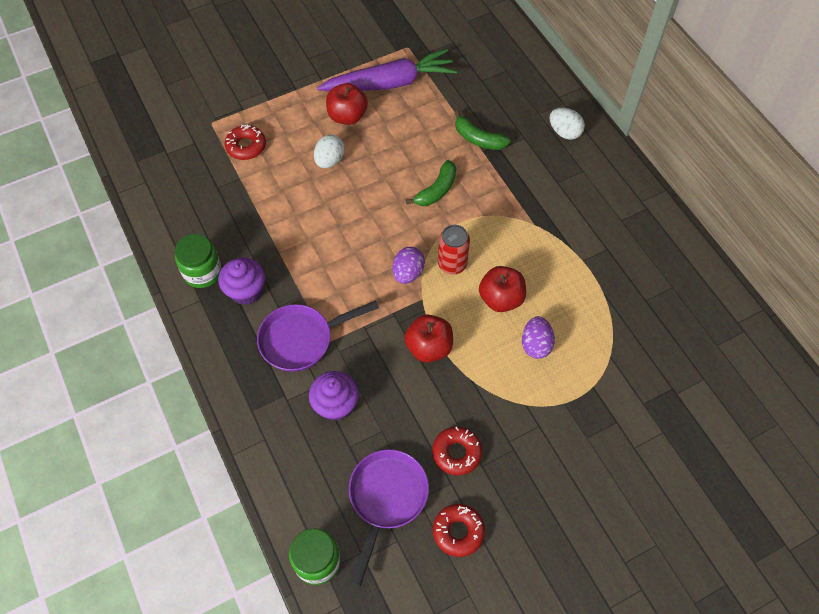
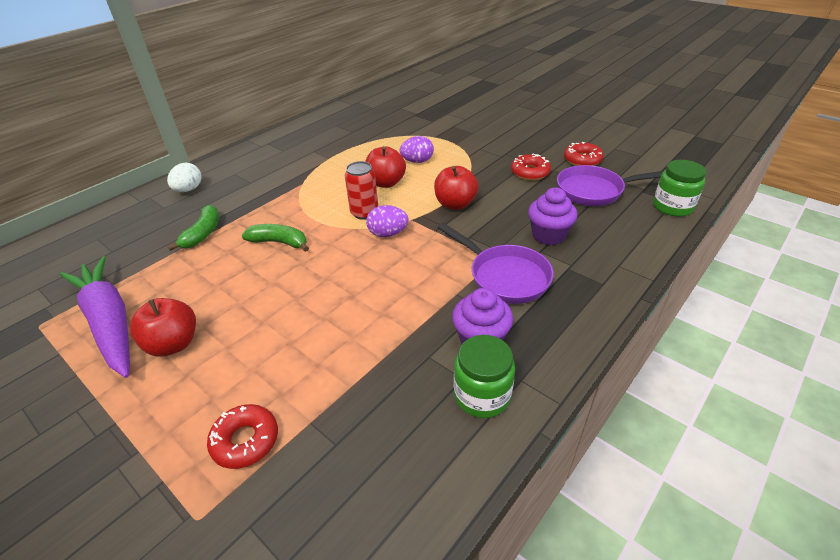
camera: 110 degrees left, 20 degrees down
(329, 160) = (255, 335): white egg -> none

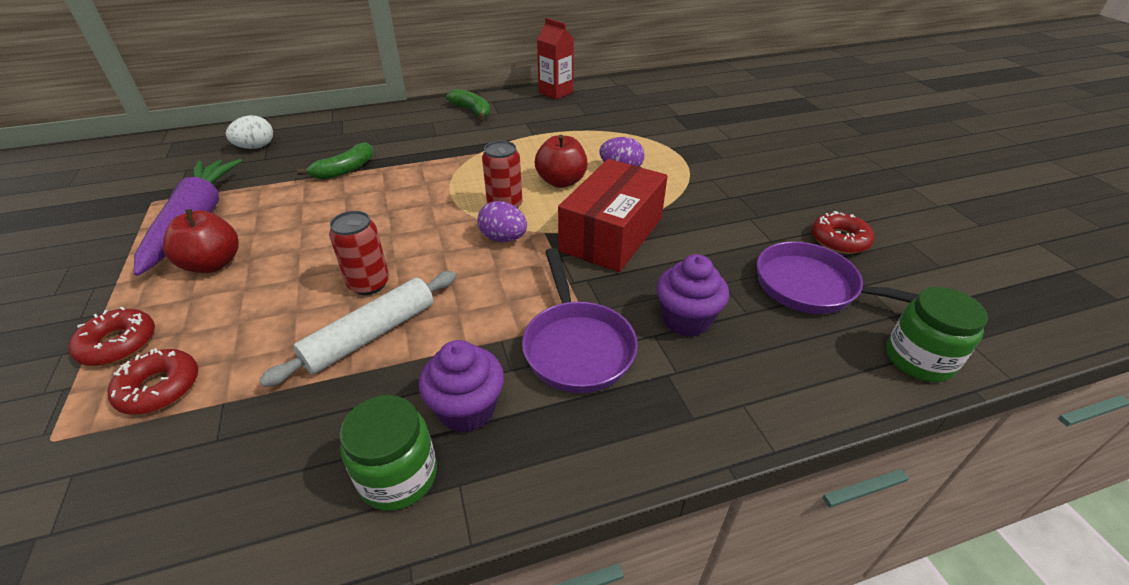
camera: 30 degrees right, 0 degrees up
(189, 190) = (378, 124): white egg -> white egg (256, 147)
(279, 242) = (395, 205): green banana -> green banana (472, 111)
(312, 122) = (555, 92): none -> red carton
(325, 301) = (369, 284): none -> red can
(367, 330) = (371, 335): none -> white rolling pin
(455, 204) = (611, 234): red apple -> red box
(530, 172) = (746, 230): red donut -> red donut (118, 344)

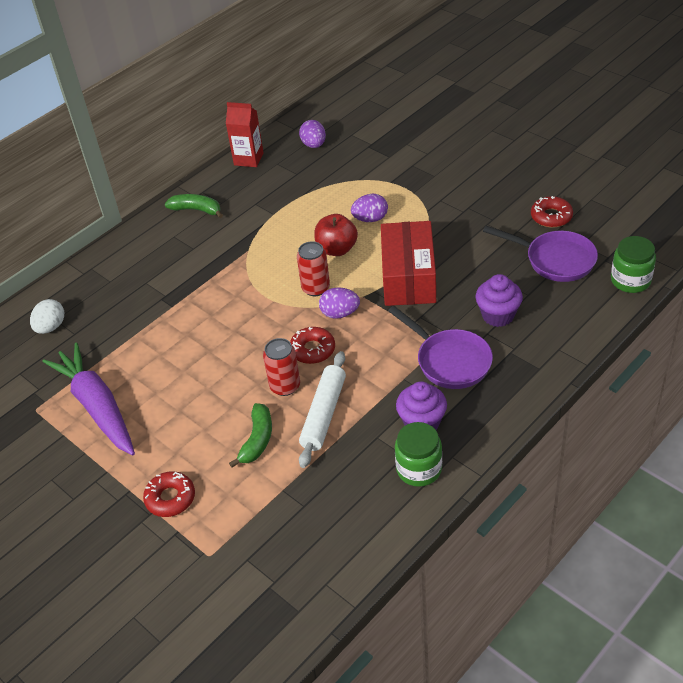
camera: 25 degrees left, 5 degrees up
(159, 388) = (234, 503): red donut -> red donut (312, 350)
(213, 264) = (158, 426): red apple -> none
(345, 170) = (157, 313): green banana -> green banana (257, 440)
(623, 100) = (314, 145): none -> purple egg
(813, 288) = (555, 260): purple pan -> purple pan turned 150 degrees counterclockwise

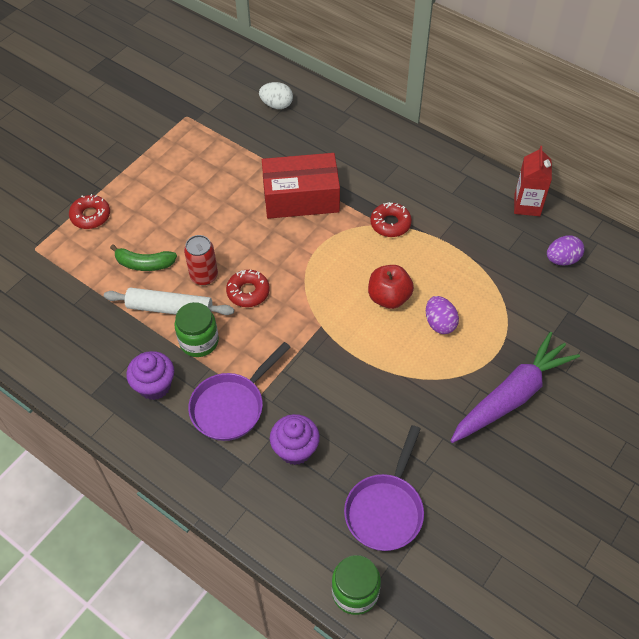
camera: 80 degrees right, 10 degrees up
(97, 406) = (187, 153): purple carrot -> purple carrot (511, 396)
(196, 210) = (438, 175): green banana -> none
(315, 288) = (331, 285): red can -> none
(340, 313) = (296, 309): purple egg -> none
(408, 277) = (350, 364): red box -> red box (301, 198)
(419, 469) = (102, 386): green jar -> green jar (199, 341)
(551, 216) = (463, 507): red donut -> red donut (390, 224)

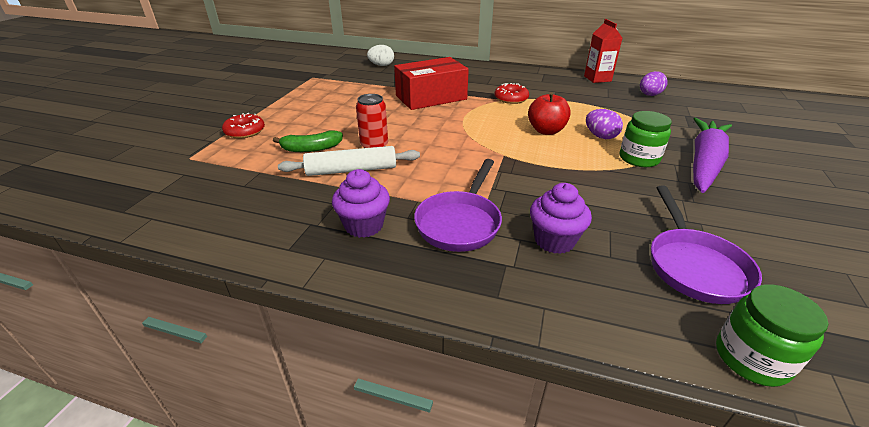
camera: 20 degrees left, 20 degrees down
(199, 341) = (394, 185): green jar -> green jar (639, 158)
(248, 292) = (422, 148): red donut -> none

